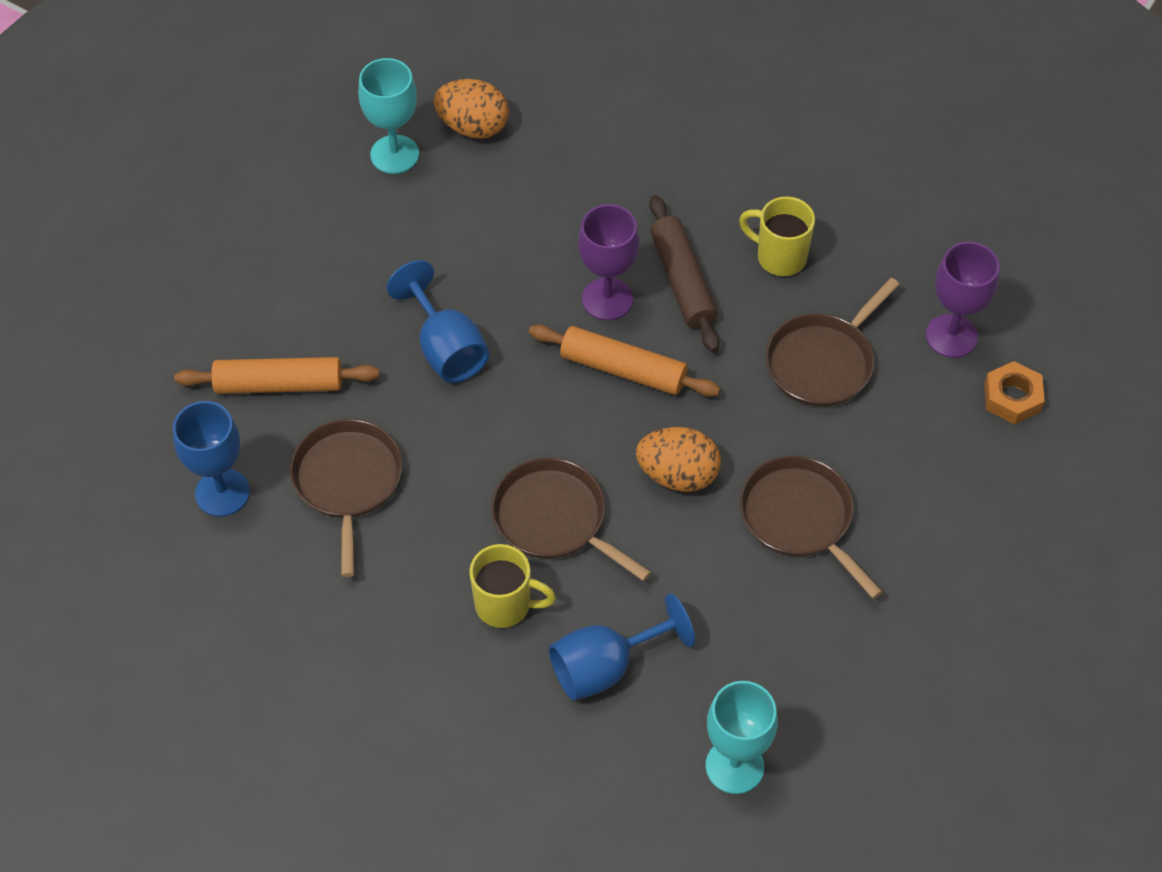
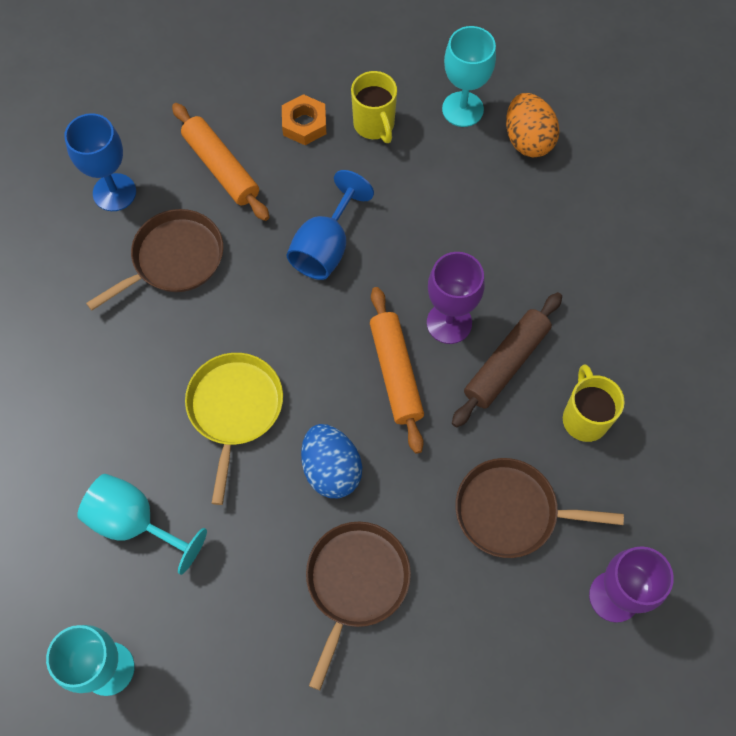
camera: 55 degrees right, 10 degrees up
(505, 605) = (142, 422): yellow mug -> yellow mug (374, 125)
(554, 519) = (234, 409): brown pan -> yellow pan
(605, 667) = (135, 522): blue goblet -> turquoise goblet
(678, 475) = (331, 469): orange egg -> blue egg
(1012, 397) = (592, 683): orange nut -> orange nut (304, 124)

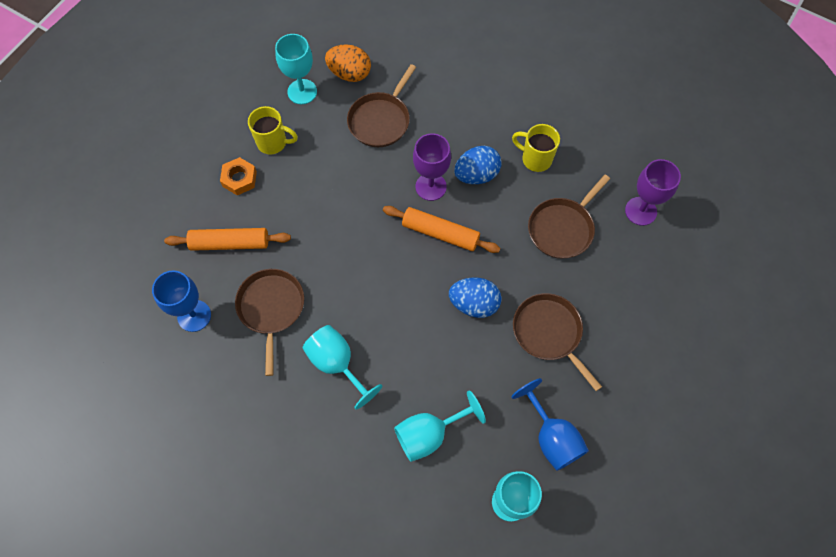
camera: 55 degrees left, 0 degrees up
(154, 369) = (337, 364): none -> turquoise goblet
(234, 409) = (398, 333): yellow pan -> none
(325, 247) = (332, 219): blue goblet -> blue goblet (552, 437)
(493, 212) = (381, 120): none -> brown pan
(506, 363) = (476, 175): brown rolling pin -> blue egg

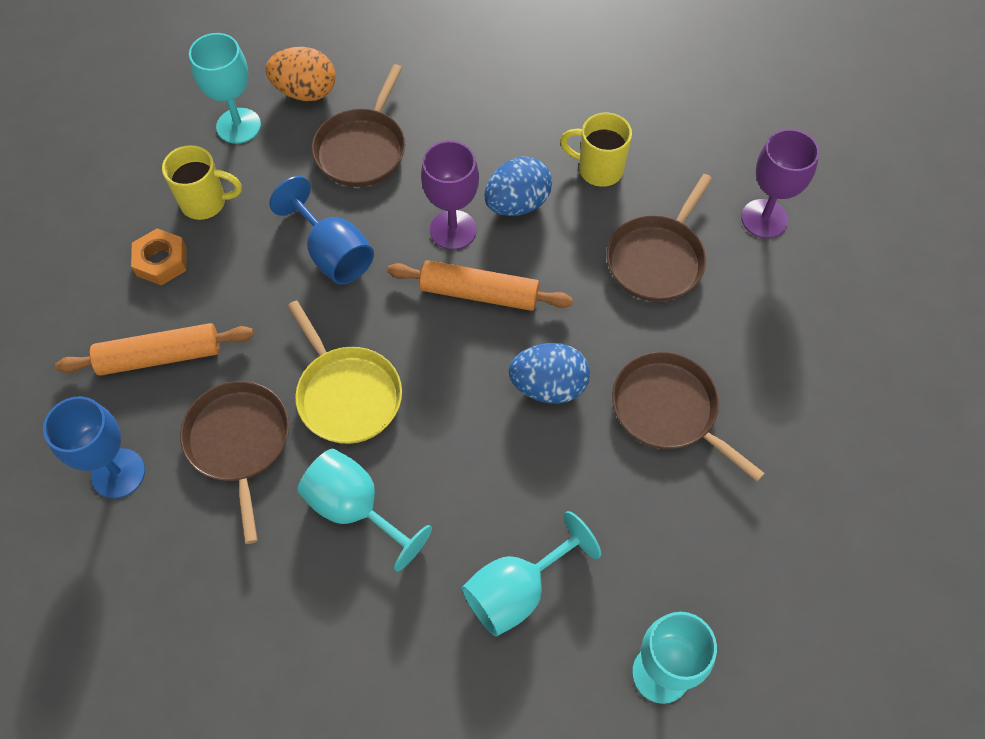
camera: 10 degrees left, 5 degrees down
(343, 288) = (346, 394): none -> yellow pan
(552, 437) = (704, 563): blue goblet -> blue goblet (333, 253)

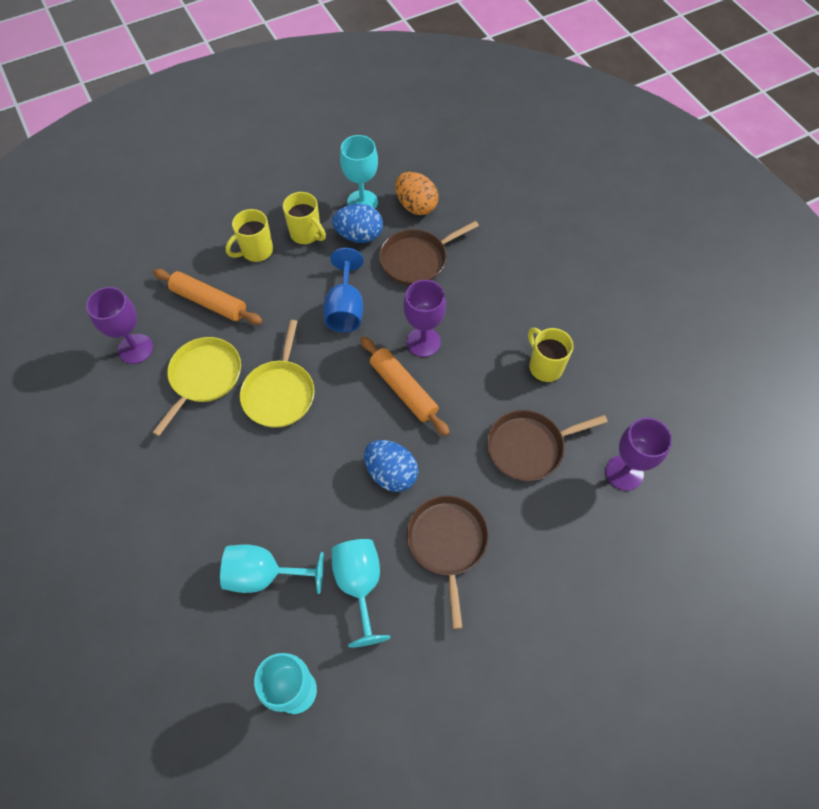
camera: 40 degrees right, 0 degrees up
(118, 473) = (135, 349): blue goblet -> purple goblet
(161, 261) = (256, 251): orange nut -> yellow mug
(239, 443) = (204, 377): brown pan -> yellow pan
(355, 509) = (226, 459): turquoise goblet -> turquoise goblet (359, 584)
(517, 204) = (475, 353): blue egg -> blue egg (359, 235)

